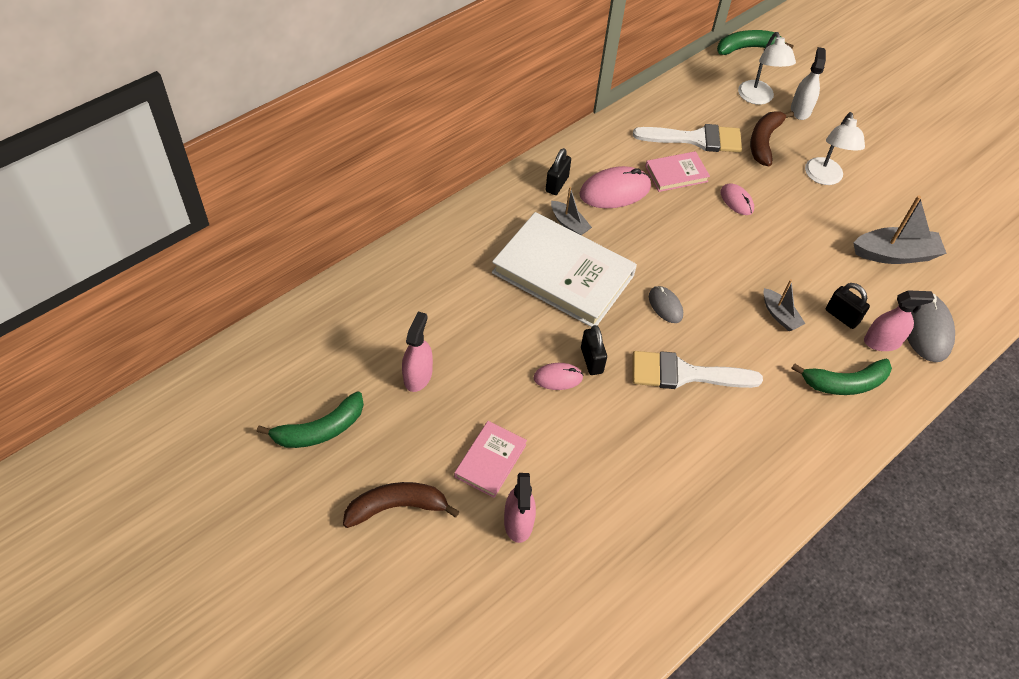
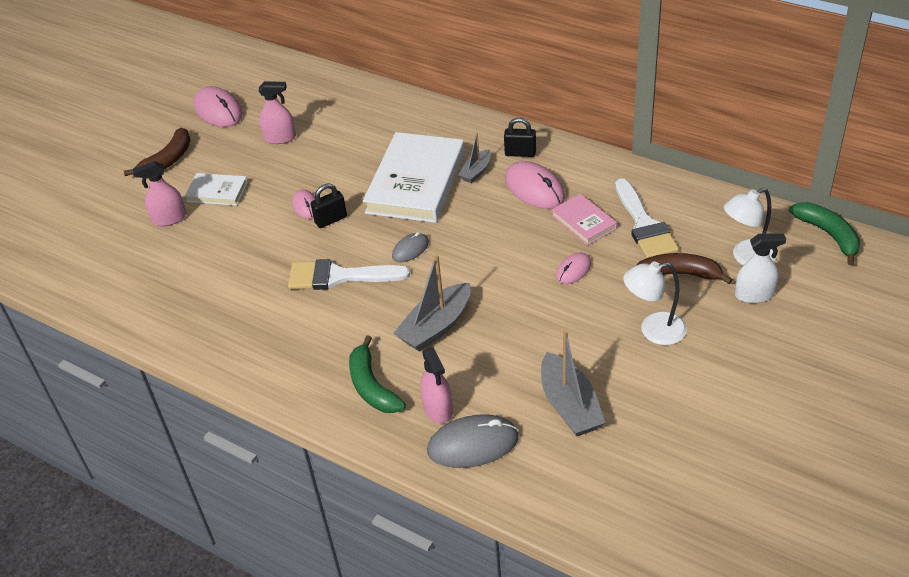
camera: 80 degrees right, 10 degrees down
(319, 430) = (218, 110): green banana -> pink mouse
(397, 507) = (167, 161): brown banana -> brown banana turned 60 degrees clockwise
(490, 460) = (217, 192): pink book -> white book
(684, 374) = (339, 276): white brush -> white brush turned 75 degrees counterclockwise
(779, 315) = (436, 326): grey boat -> grey boat, size x1.75
(842, 316) = (457, 373): black padlock -> none

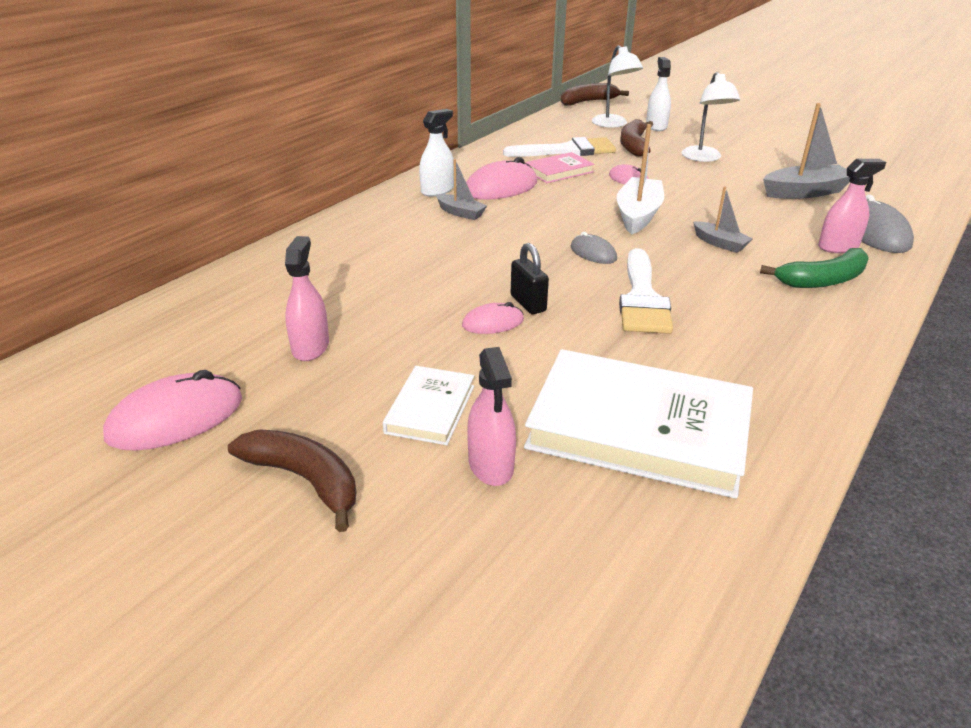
camera: 90 degrees left, 10 degrees down
(416, 182) = (467, 246): white book -> white book (639, 429)
(436, 326) = (720, 243): grey boat -> grey boat, size x0.57
(488, 276) = (638, 215): none -> white boat
(520, 153) = (437, 190): black padlock -> white spray bottle
(828, 235) = (588, 102): green banana -> brown banana

